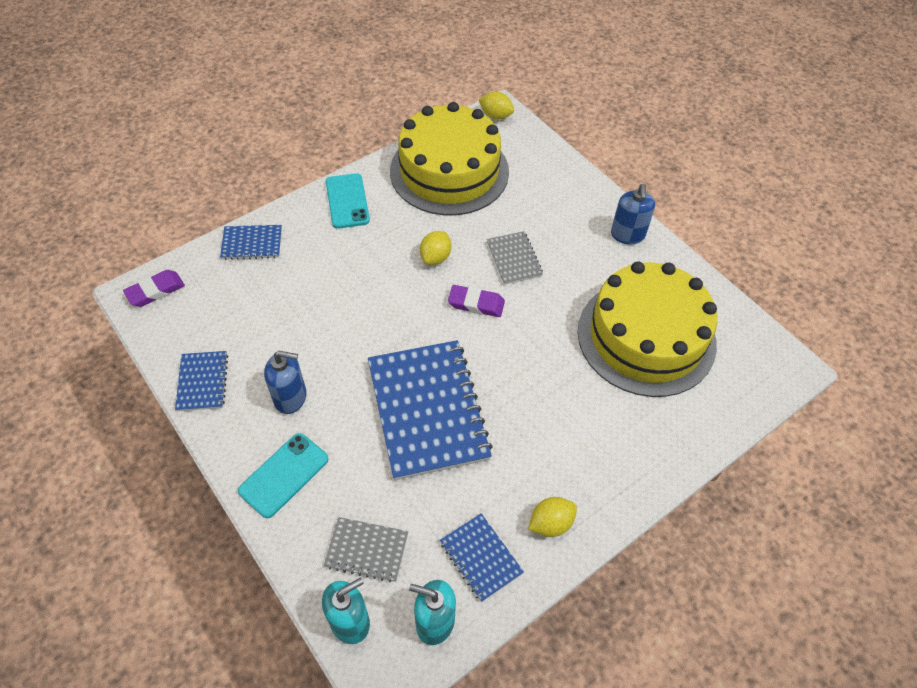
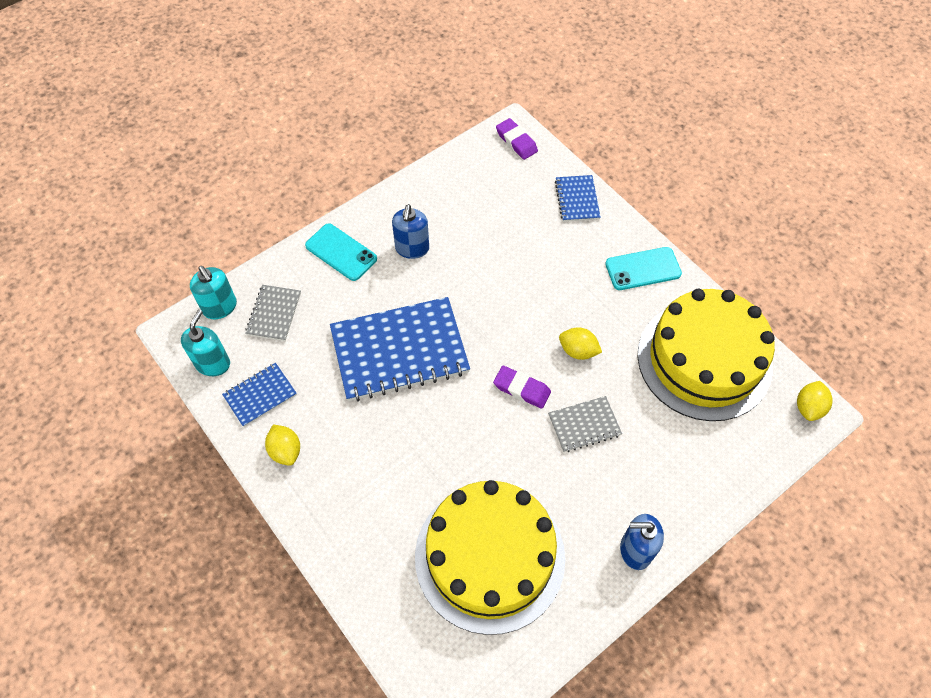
camera: 90 degrees right, 5 degrees up
(203, 382) = (426, 188): blue notebook -> none
(476, 304) = (521, 389): purple eraser -> purple eraser turned 75 degrees counterclockwise

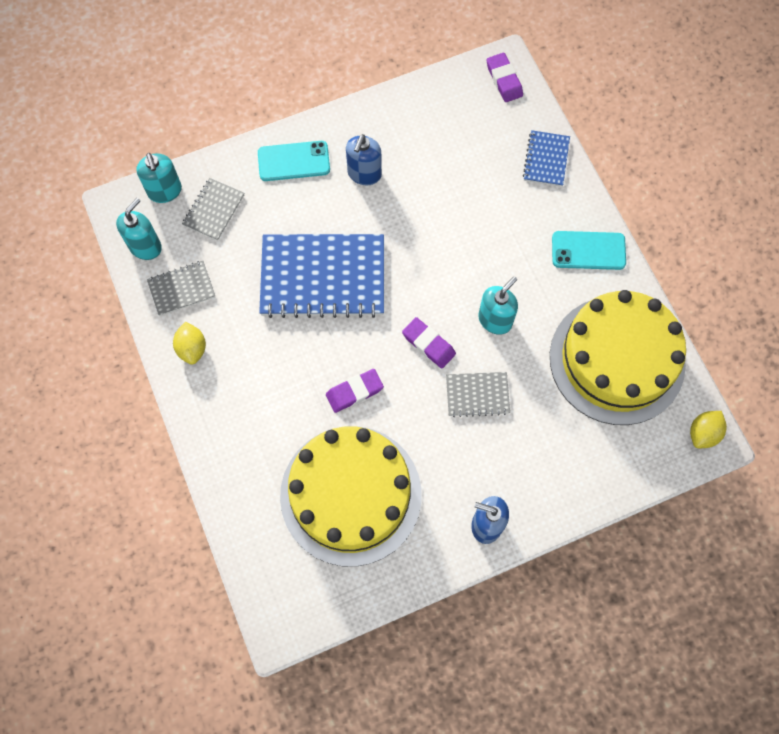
camera: 15 degrees right, 10 degrees up
(260, 395) = (181, 289): blue notebook -> grey notebook
(341, 252) = (294, 161): turquoise phone -> turquoise phone turned 60 degrees counterclockwise
(463, 452) = (354, 392): none -> purple eraser
(578, 351) = (495, 320): yellow lemon -> turquoise soap dispenser

